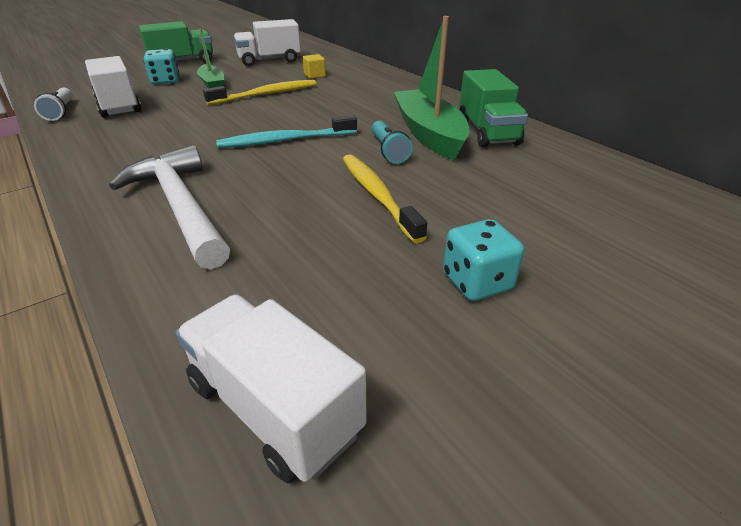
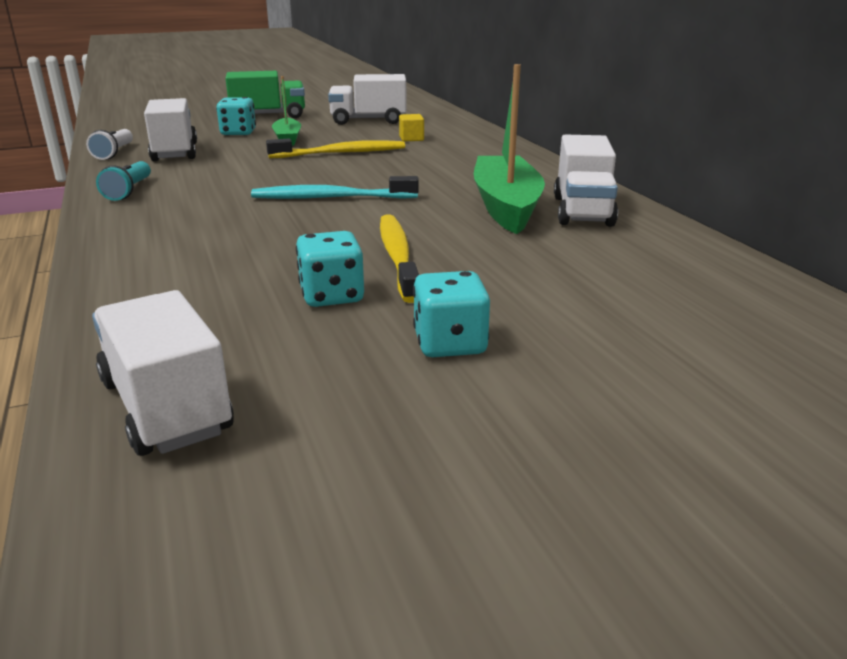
camera: 15 degrees right, 10 degrees down
(181, 206) = (182, 244): white hammer -> none
(348, 245) = (332, 296): none -> turquoise dice
(388, 151) = (443, 218): turquoise flashlight -> turquoise flashlight (129, 191)
(487, 132) = (582, 211): green truck -> white truck

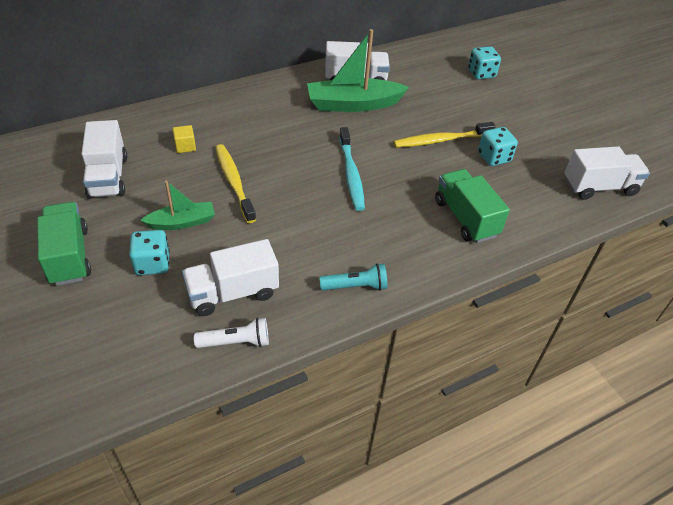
camera: 100 degrees left, 20 degrees up
(166, 406) = (599, 187): white truck -> white truck turned 150 degrees counterclockwise
(188, 255) = (465, 218): none -> green truck
(450, 344) = (521, 123): turquoise dice -> turquoise dice (481, 73)

